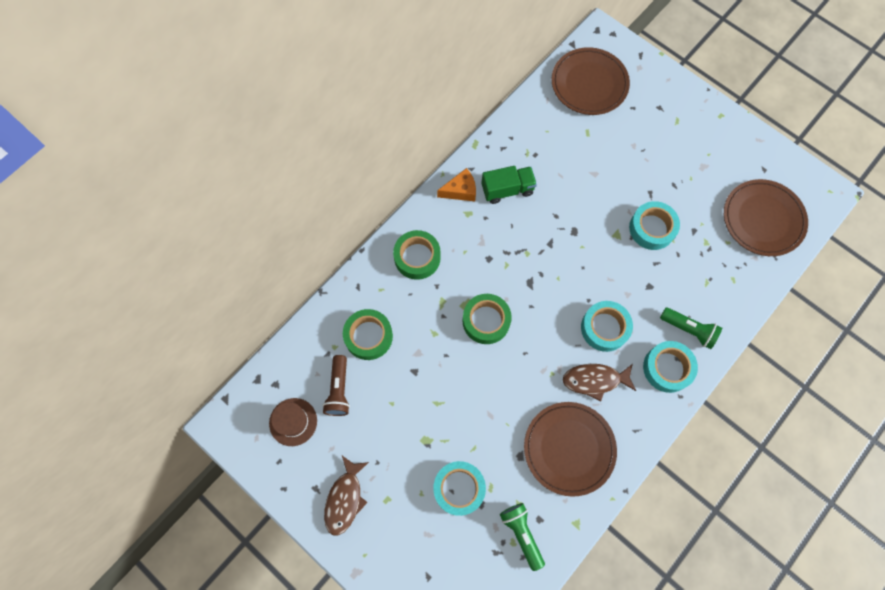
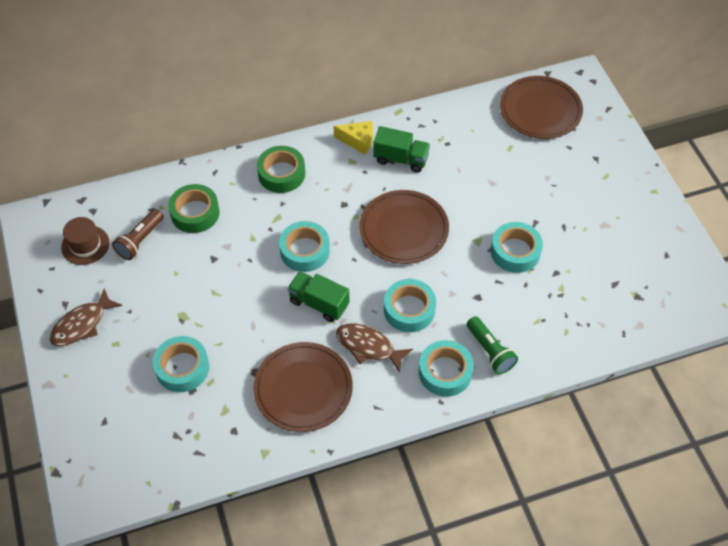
camera: 30 degrees right, 15 degrees down
(460, 191) = (358, 141): orange cheese -> yellow cheese
(486, 321) = (305, 251): green tape -> turquoise tape
(521, 534) = (209, 433): green flashlight -> none
(530, 363) = (319, 303): none -> green truck
(763, 219) = (634, 296): brown plate -> brown plate (404, 229)

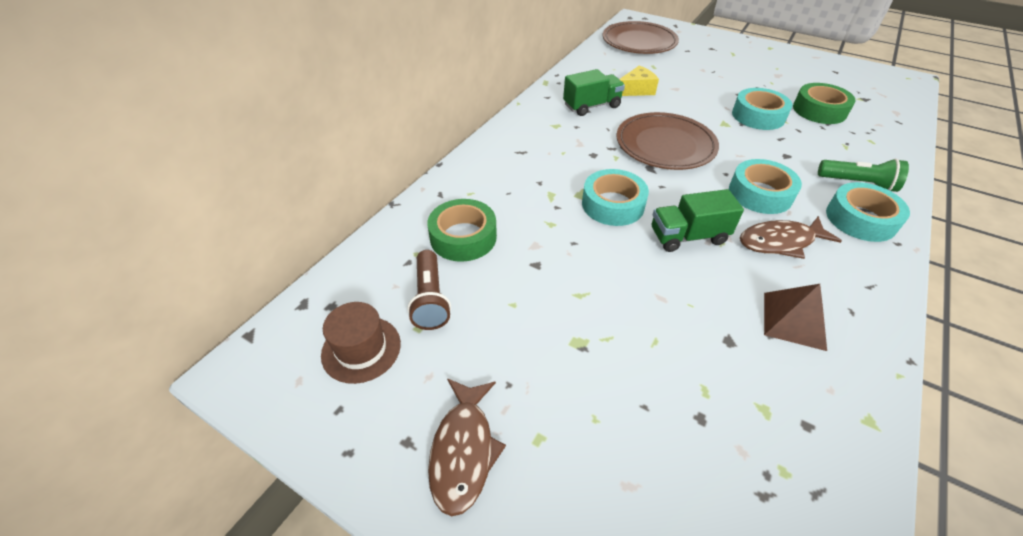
camera: 40 degrees left, 10 degrees down
(182, 368) = (655, 400): turquoise tape -> none
(281, 174) = (508, 162): green tape -> green tape (819, 110)
(303, 389) = (794, 320): brown plate -> brown pyramid
(358, 141) = (541, 111): yellow cheese -> yellow cheese (636, 90)

